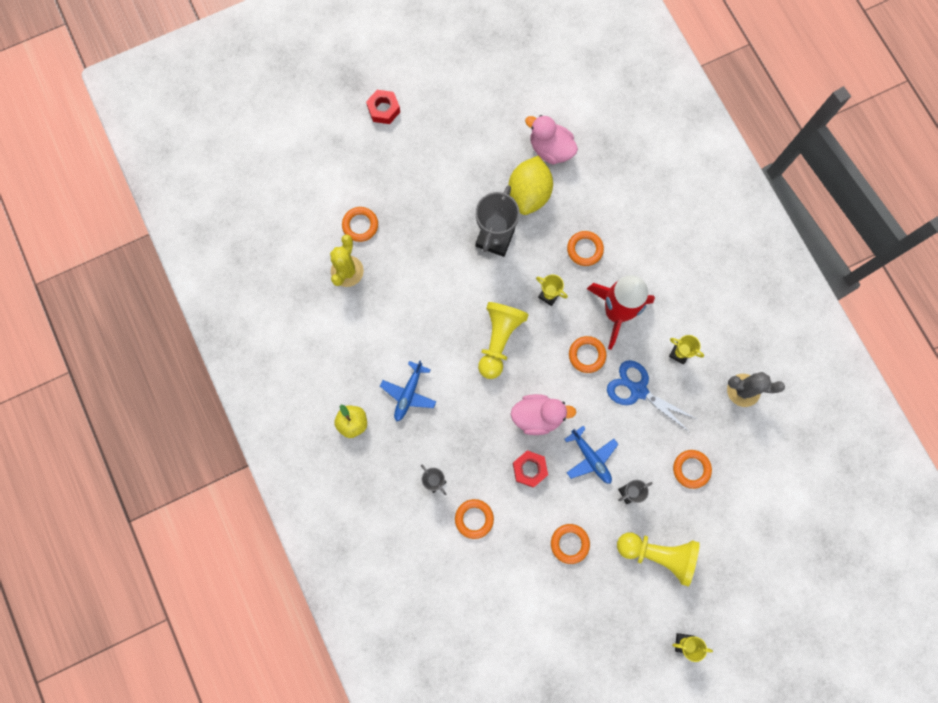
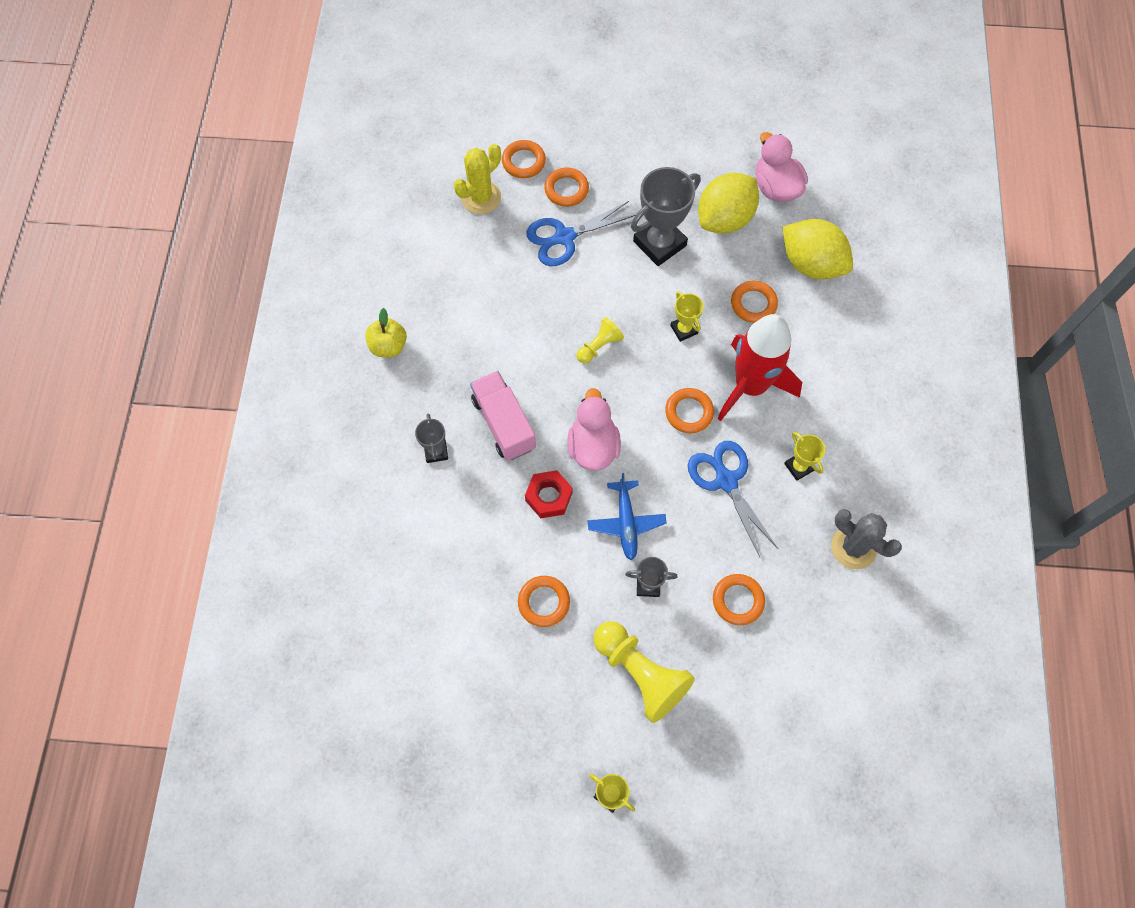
camera: 30 degrees right, 10 degrees down
(383, 109) = (619, 67): red nut -> none
(408, 393) = (466, 348): blue plane -> none
(425, 270) = (564, 237): none -> blue scissors
(468, 434) = (504, 423): none -> pink truck
(474, 519) = (453, 514): orange ring -> orange ring (566, 189)
(499, 340) = (599, 346): yellow pawn -> yellow pawn, size x0.53
(538, 416) = (593, 446): pink duck -> pink duck turned 120 degrees counterclockwise
(607, 197) = (811, 264): none -> yellow lemon

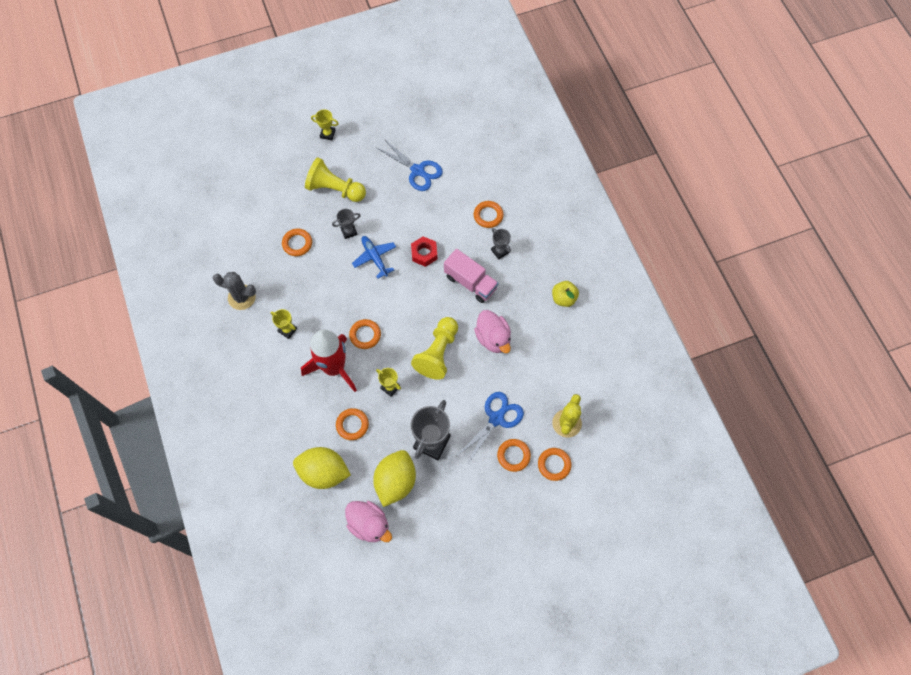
camera: 155 degrees right, 0 degrees up
(544, 602) = (400, 201): orange ring -> orange ring (488, 215)
(593, 446) = (412, 291): pink duck -> pink duck (493, 338)
(599, 346) = (438, 353): yellow pawn -> yellow pawn, size x1.88
(725, 480) = (328, 304): blue scissors -> blue scissors (418, 171)

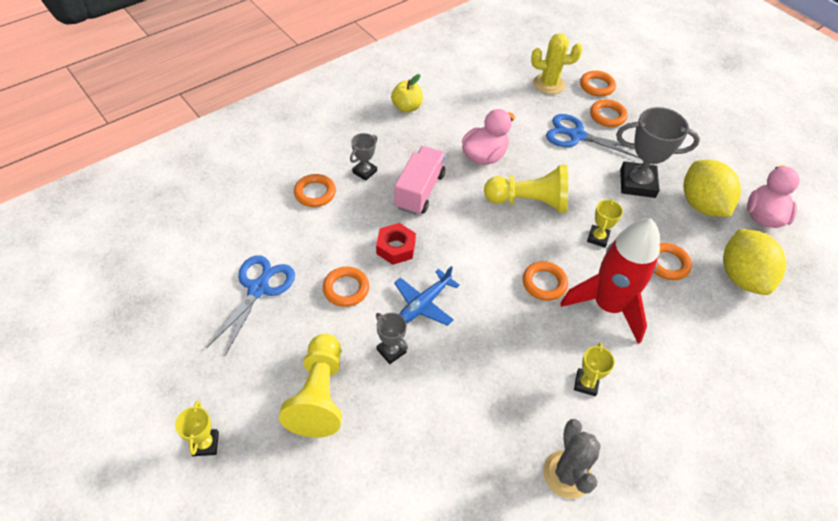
camera: 110 degrees left, 15 degrees down
(297, 243) = (438, 420): orange ring -> orange ring (346, 289)
(395, 481) = (702, 205): yellow lemon -> yellow lemon turned 75 degrees clockwise

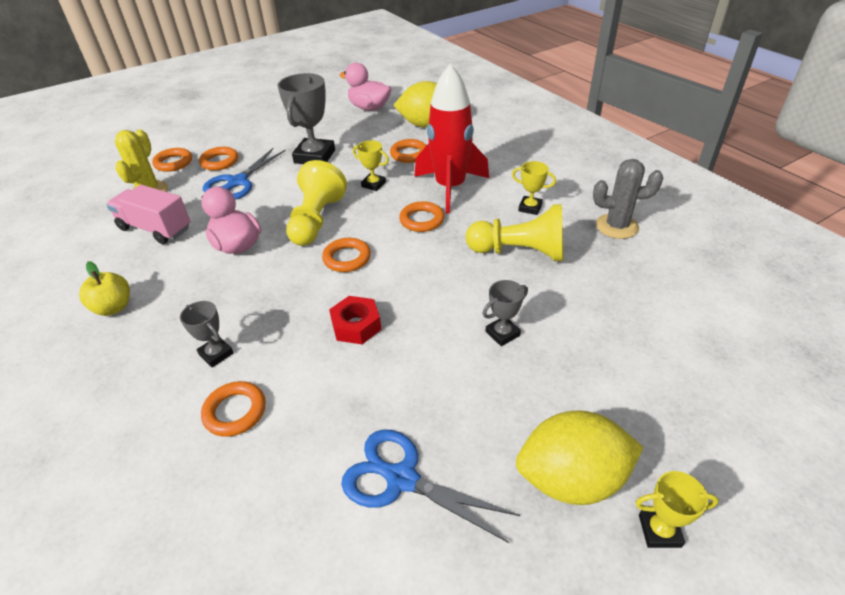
camera: 80 degrees left, 10 degrees down
(319, 395) = (566, 400): yellow pawn -> yellow pawn (520, 252)
(346, 289) = (412, 374): orange ring -> orange ring (347, 258)
(419, 191) = (271, 301): pink truck -> pink truck (155, 229)
(423, 304) = (441, 305): blue plane -> none
(702, 205) = (349, 130): yellow lemon -> yellow lemon (571, 479)

